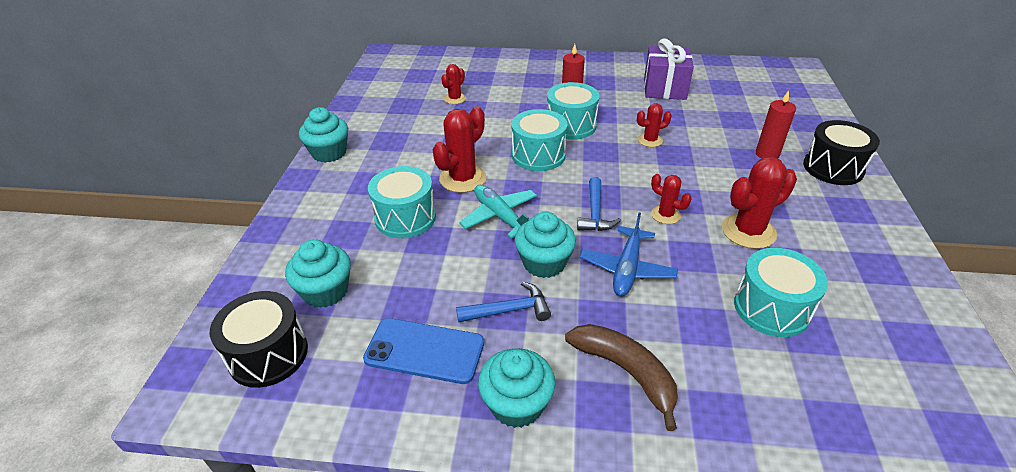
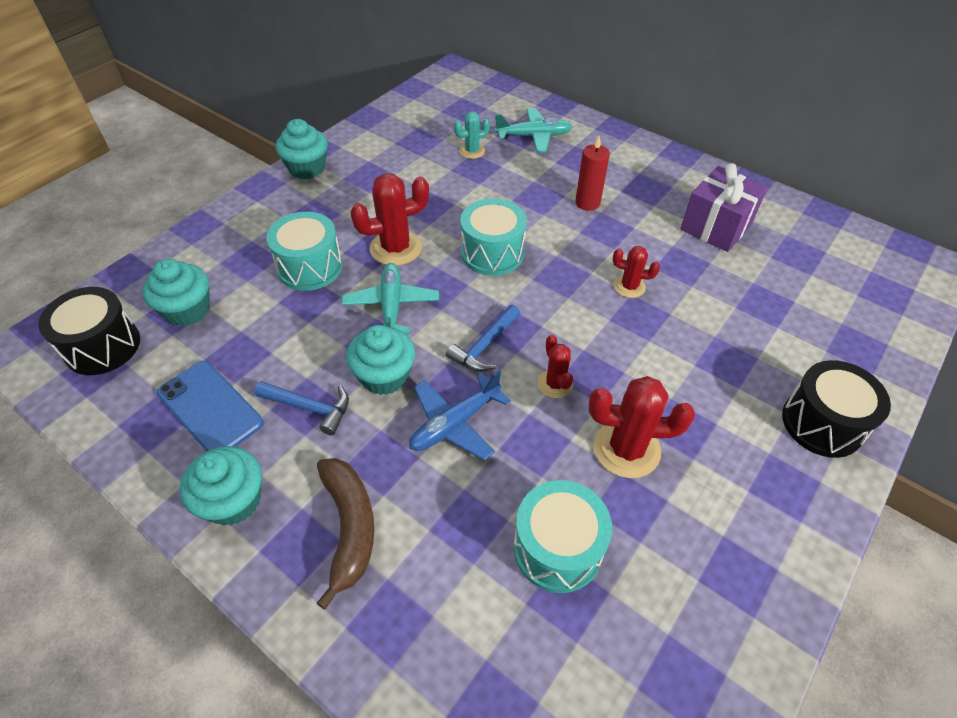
camera: 30 degrees right, 10 degrees up
(455, 99) = (472, 151): red cactus -> turquoise cactus
(491, 76) = (534, 136): none -> turquoise plane
(571, 125) = (560, 231): turquoise drum -> none
(767, 154) = (754, 366): red candle -> none

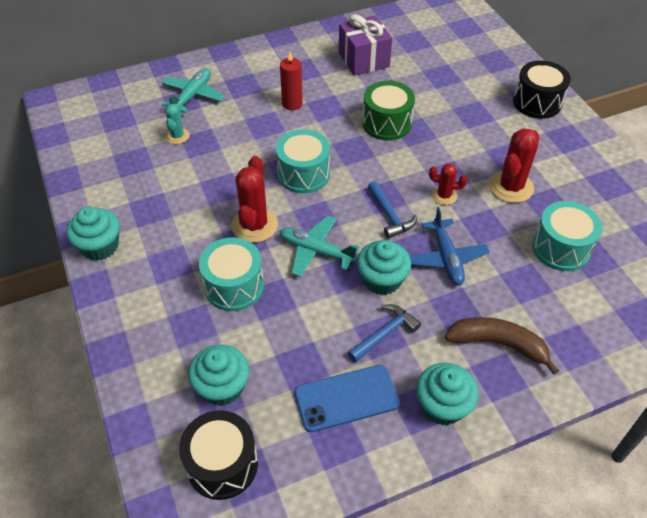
camera: 60 degrees left, 0 degrees up
(629, 287) = (386, 123): red cactus -> green drum

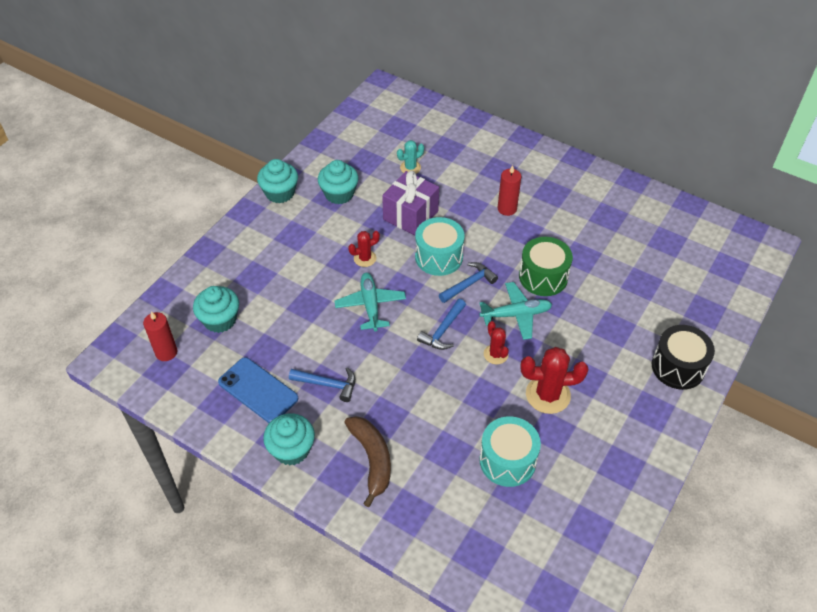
camera: 55 degrees right, 0 degrees up
(193, 95) = (458, 150): turquoise plane -> turquoise plane (516, 315)
(222, 464) = (166, 352): black drum -> red candle
(234, 286) = (303, 279): turquoise drum -> none
(254, 225) = (365, 258): red cactus -> red cactus, size x0.57
(352, 171) = (469, 284): none -> blue hammer
(363, 60) = (606, 222): purple gift -> purple gift (410, 215)
(382, 280) = (375, 358): turquoise cupcake -> turquoise cupcake (339, 194)
(446, 258) = (430, 387): blue plane -> none

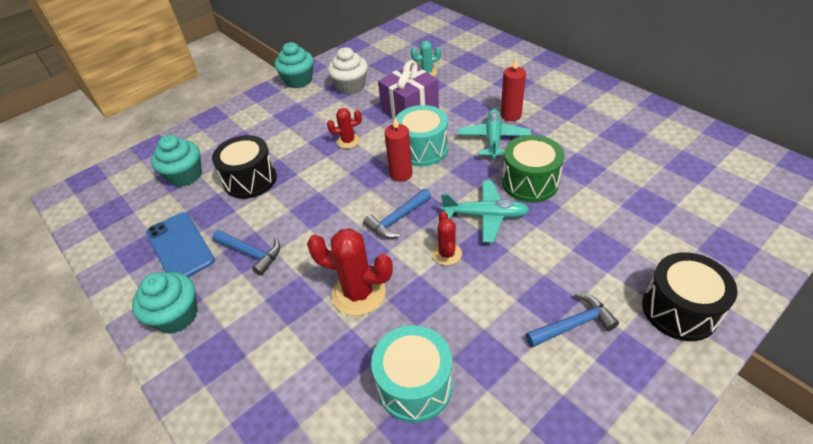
camera: 20 degrees right, 5 degrees down
(166, 352) = (120, 196): red candle -> red candle (401, 174)
(289, 314) = (250, 180): none -> black drum
(339, 194) = (350, 86): turquoise cupcake -> white cupcake
(370, 305) = (333, 183): turquoise plane -> turquoise plane (493, 139)
(372, 460) = (254, 347): brown banana -> none
(469, 284) = (444, 178): blue hammer -> blue hammer (573, 324)
(548, 395) = (494, 312): red cactus -> red cactus (358, 293)

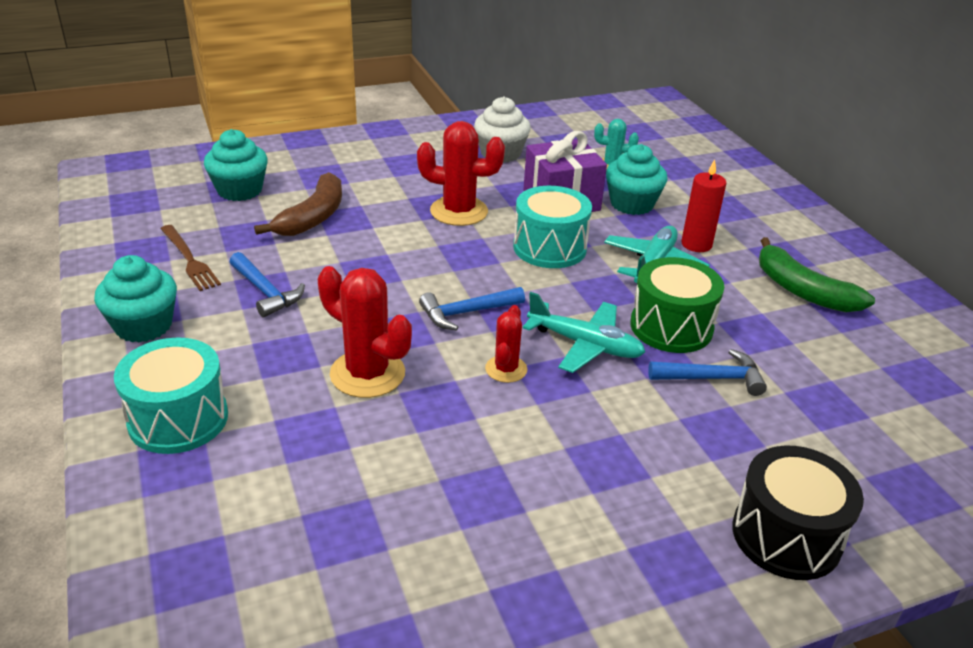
camera: 15 degrees right, 10 degrees down
(180, 246) = (189, 259): blue phone -> brown fork
(250, 180) = (312, 217): black drum -> brown banana
(298, 80) = (438, 129): turquoise cupcake -> turquoise cupcake (632, 204)
(348, 141) = (459, 211): red cactus -> red cactus, size x1.75
(401, 174) = (503, 266): red candle -> none
(414, 385) = (373, 490): turquoise drum -> turquoise drum (178, 419)
(573, 324) = (623, 500): blue hammer -> blue hammer (712, 378)
(590, 127) = (802, 290): none -> green banana

